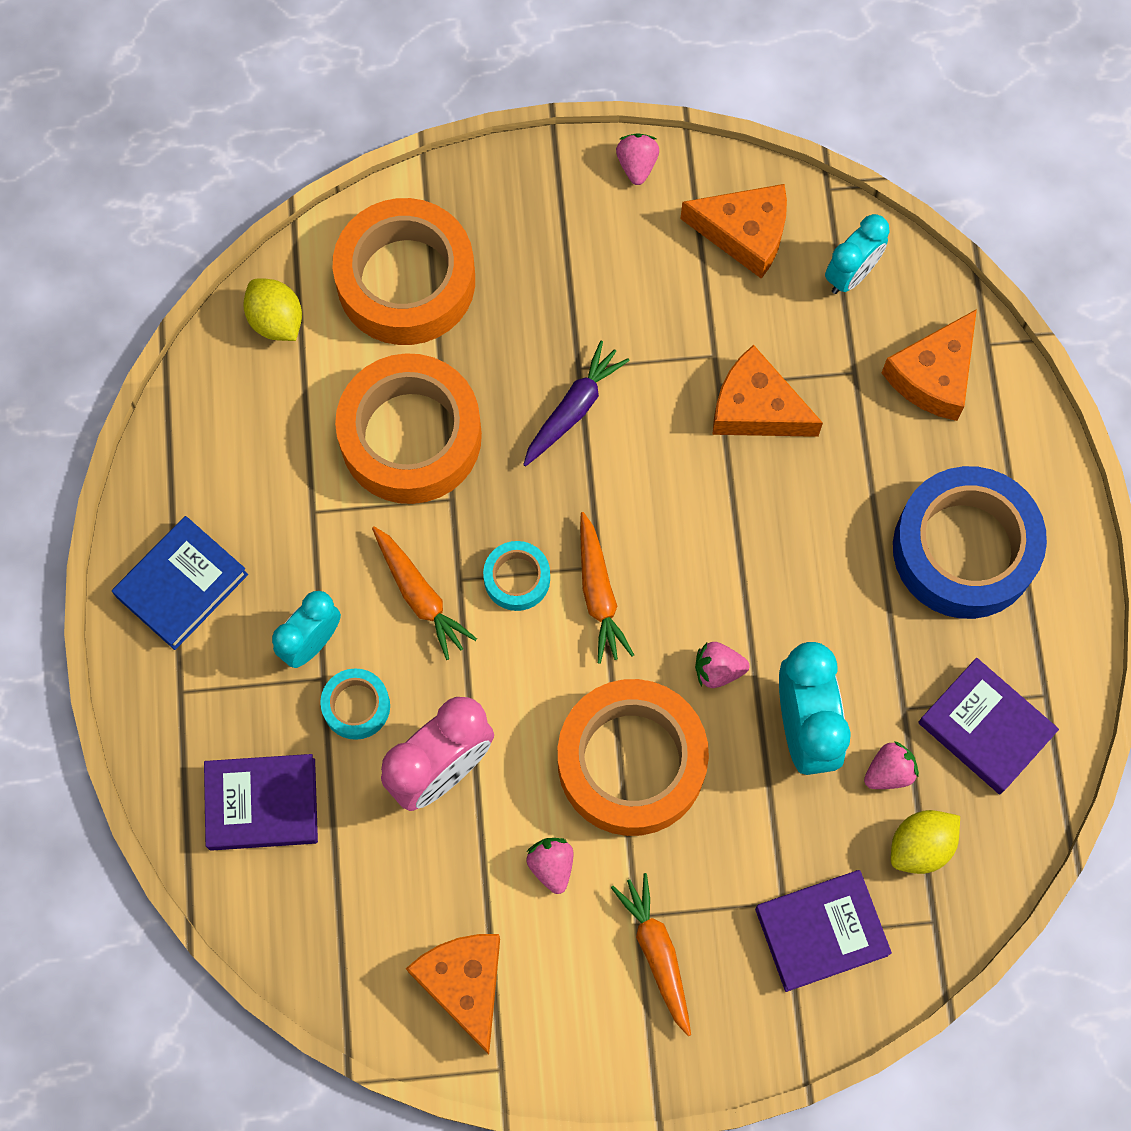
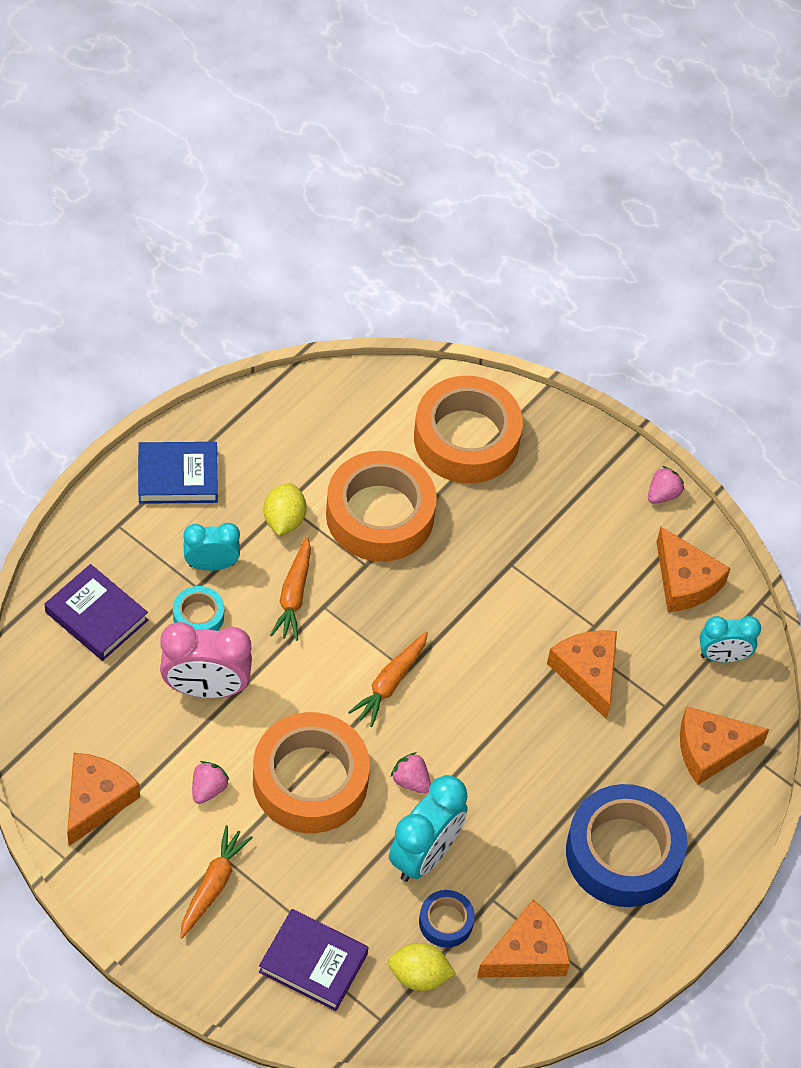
camera: 40 degrees right, 15 degrees down
(276, 320) = (374, 396): yellow lemon -> yellow lemon (284, 520)
(517, 578) = (355, 634): turquoise tape -> none
(573, 408) = (484, 581): purple carrot -> none
(889, 772) = (446, 922): pink strawberry -> blue tape
(985, 728) = (527, 953): purple book -> orange cheese

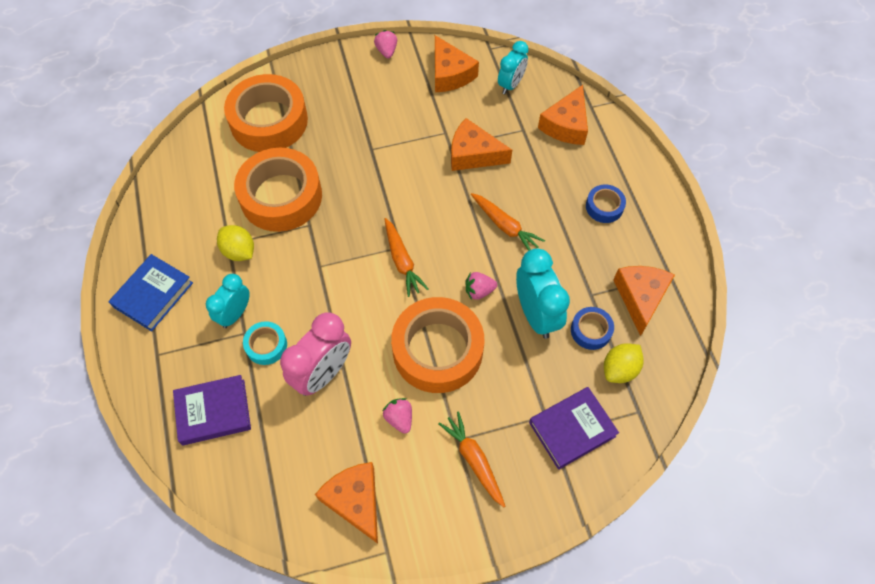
camera: 50 degrees left, 5 degrees up
(294, 595) = (297, 278): orange carrot -> orange carrot (505, 226)
(623, 853) = (604, 207): blue tape -> blue tape, size x0.46
(685, 581) = (450, 74): orange cheese -> orange cheese turned 60 degrees clockwise

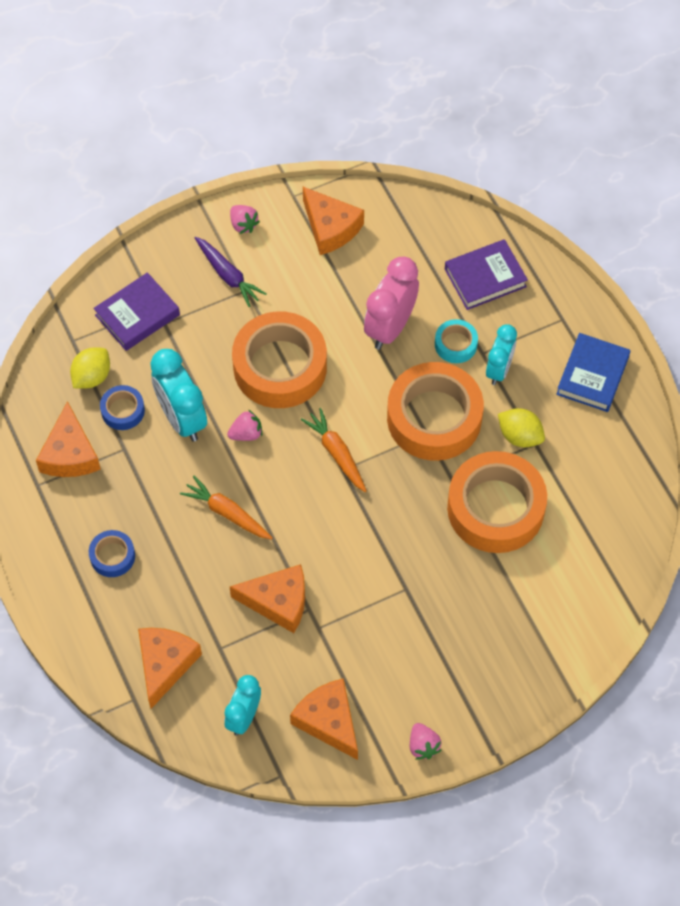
camera: 170 degrees right, 0 degrees up
(269, 121) = (545, 608): orange tape -> orange tape (434, 418)
(399, 418) = (305, 299): pink strawberry -> pink strawberry (243, 225)
(473, 460) = (228, 275): orange carrot -> purple carrot

